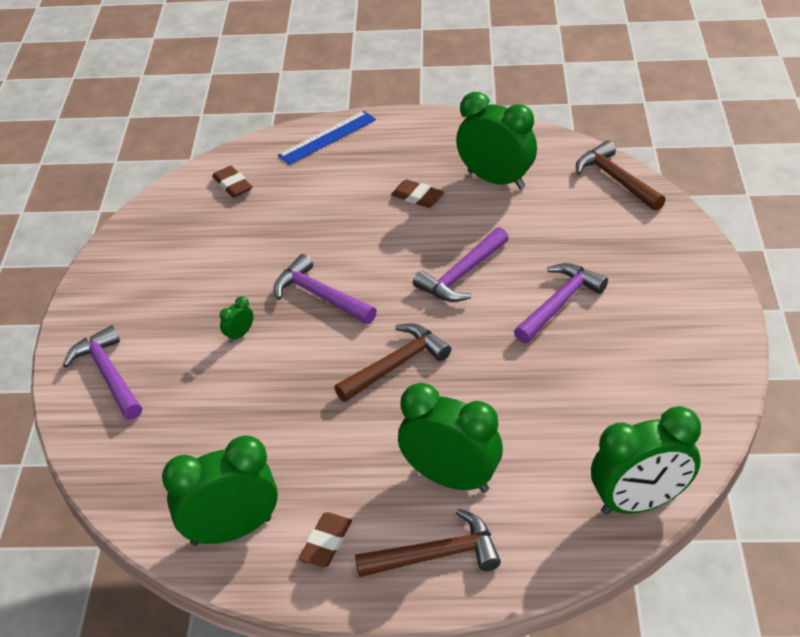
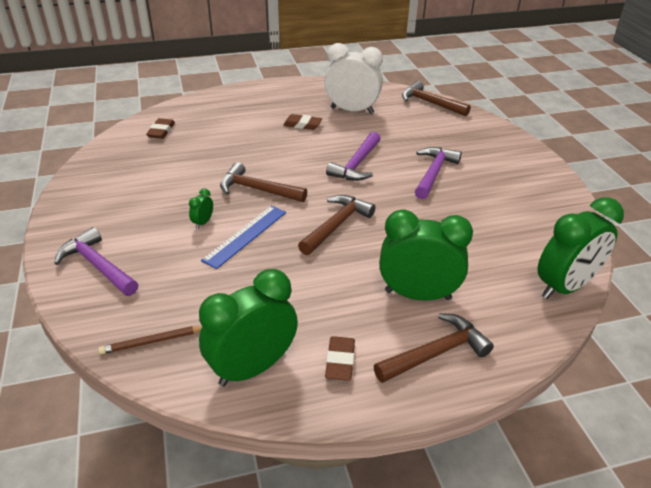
camera: 20 degrees left, 5 degrees down
(139, 479) = (152, 341): none -> brown pencil
(232, 185) = (161, 131): brown eraser -> brown eraser turned 60 degrees clockwise
(320, 296) = (257, 189): purple hammer -> brown hammer
(327, 137) = (222, 99): blue ruler -> blue ruler (245, 235)
(496, 179) = (352, 110): green clock -> white clock

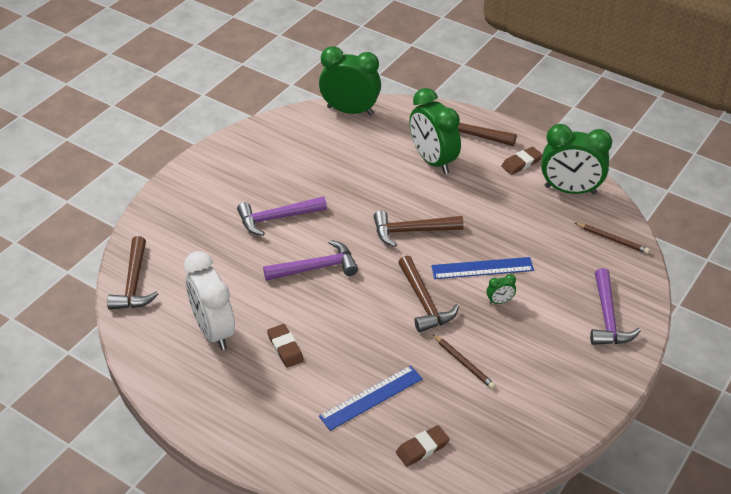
camera: 130 degrees left, 5 degrees up
(184, 175) = (463, 363): none -> brown pencil
(220, 133) = (371, 397): none -> blue ruler

